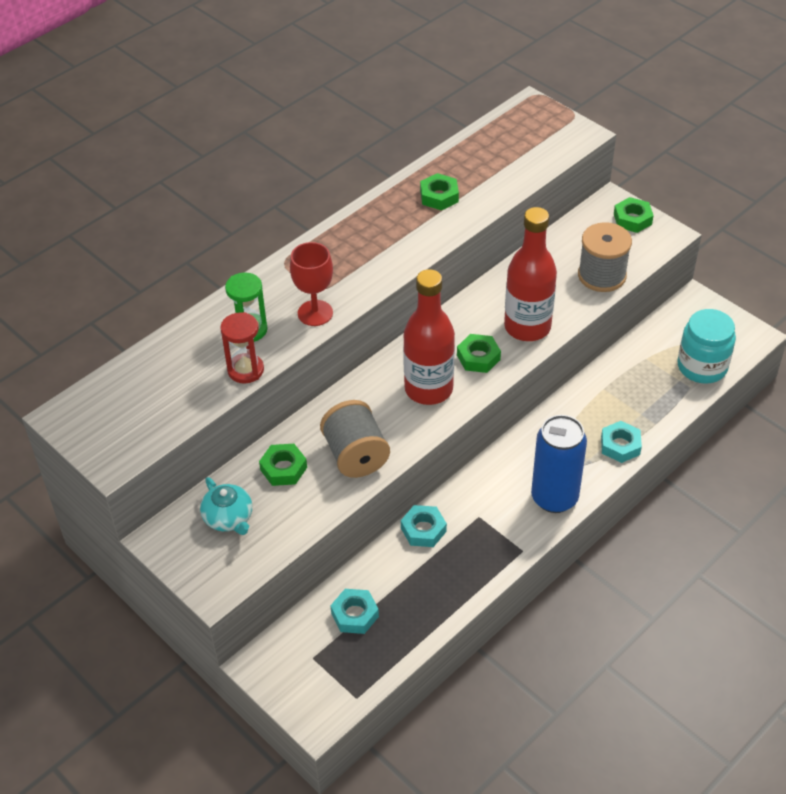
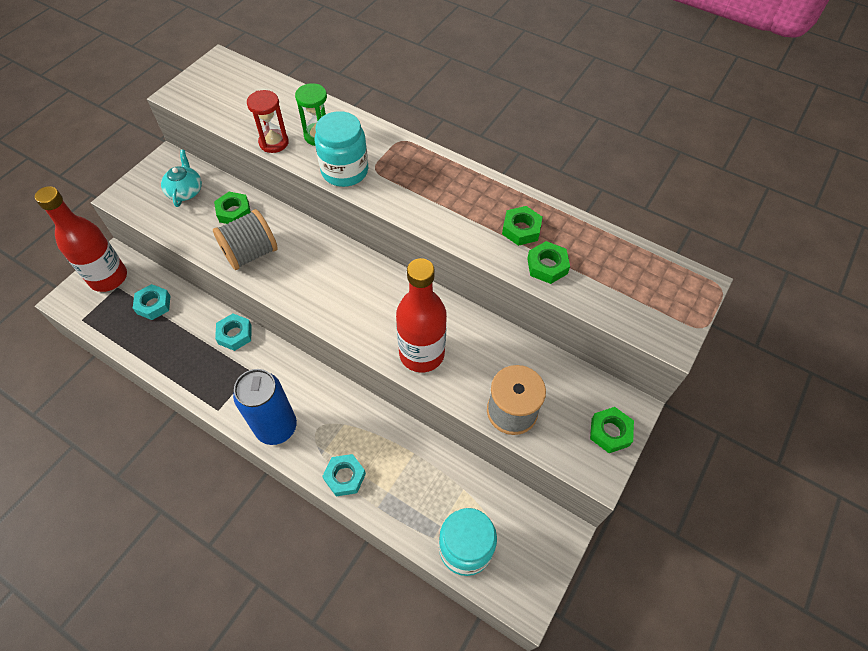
camera: 75 degrees right, 10 degrees up
(228, 518) = (185, 191): turquoise teapot -> turquoise teapot turned 135 degrees clockwise
(315, 313) = (345, 171): red goblet -> turquoise jar
(428, 389) = (330, 289): red bottle -> red bottle (108, 278)
(478, 357) = (374, 320): green nut -> green nut (547, 266)

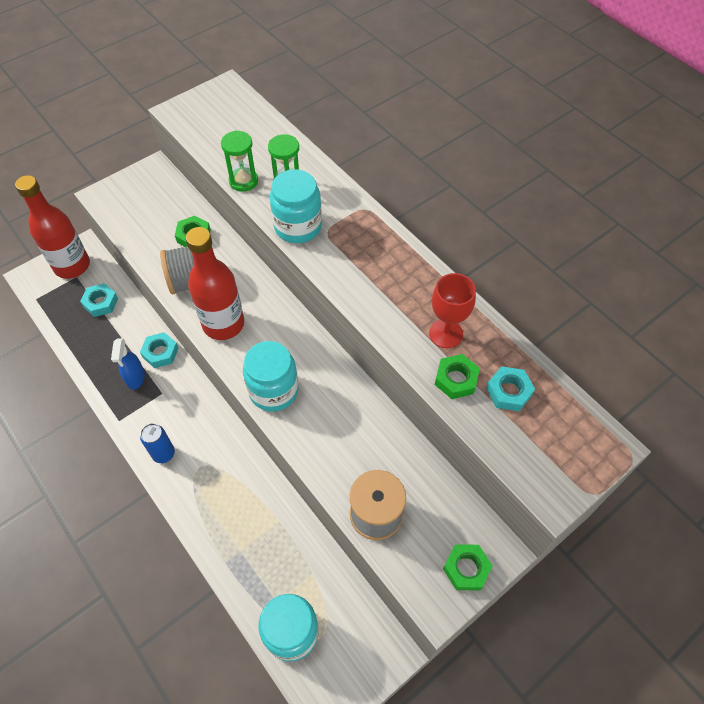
camera: 20 degrees right, 0 degrees up
(185, 191) = (158, 204): turquoise teapot -> none
(219, 365) = (135, 378): none -> blue spray bottle
(274, 142) = (243, 181): red hourglass -> green hourglass
(276, 427) = (163, 454): blue can -> blue can, size x0.56
(345, 477) = (206, 522): turquoise nut -> turquoise nut (509, 391)
(371, 331) = (273, 390): none -> turquoise jar
(421, 354) = (312, 428): red bottle -> red bottle (223, 324)
(521, 229) = (446, 333): green nut -> red goblet

